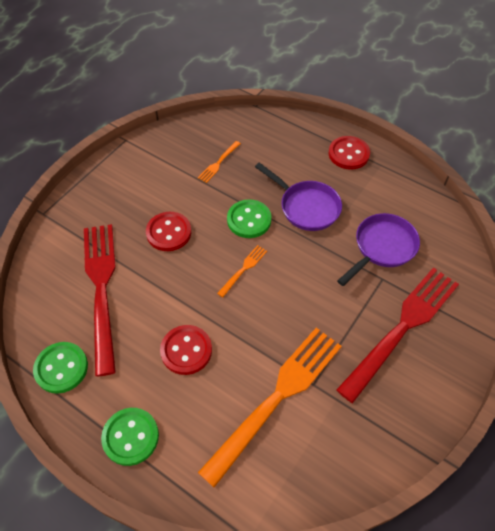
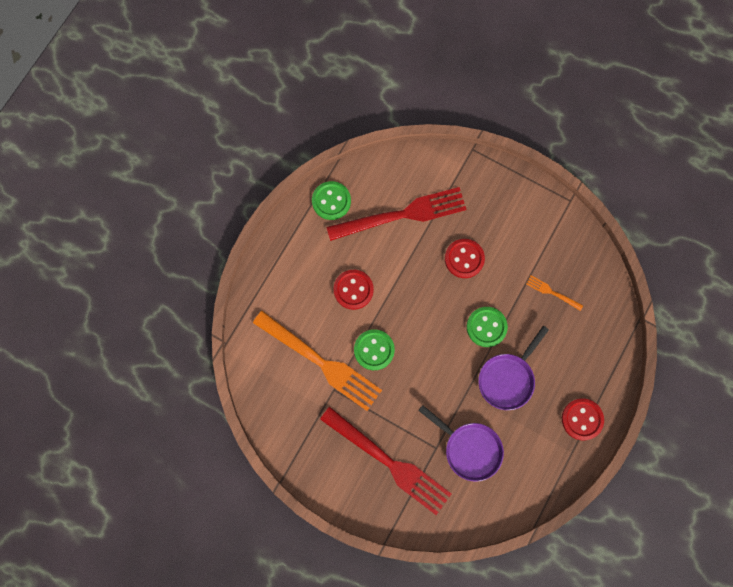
camera: 85 degrees right, 20 degrees up
(130, 437) = (284, 261): green button -> green button (374, 350)
(243, 269) = (433, 327): orange fork -> none

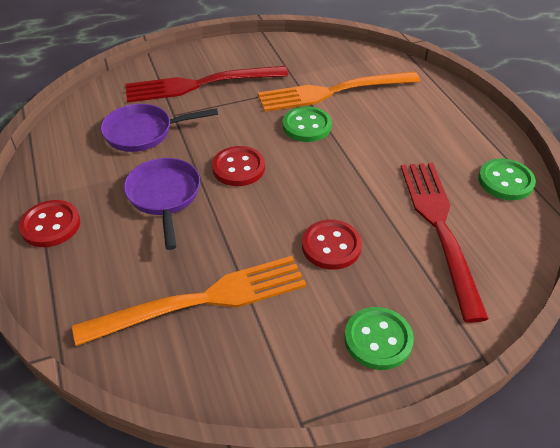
camera: 130 degrees right, 30 degrees down
(353, 290) = (383, 144): red button -> red button (238, 168)
(402, 214) = (439, 227): red fork -> red fork turned 150 degrees clockwise
(486, 327) = (234, 214): green button -> green button (378, 339)
(552, 292) = (203, 300): orange fork -> orange fork, size x2.39

